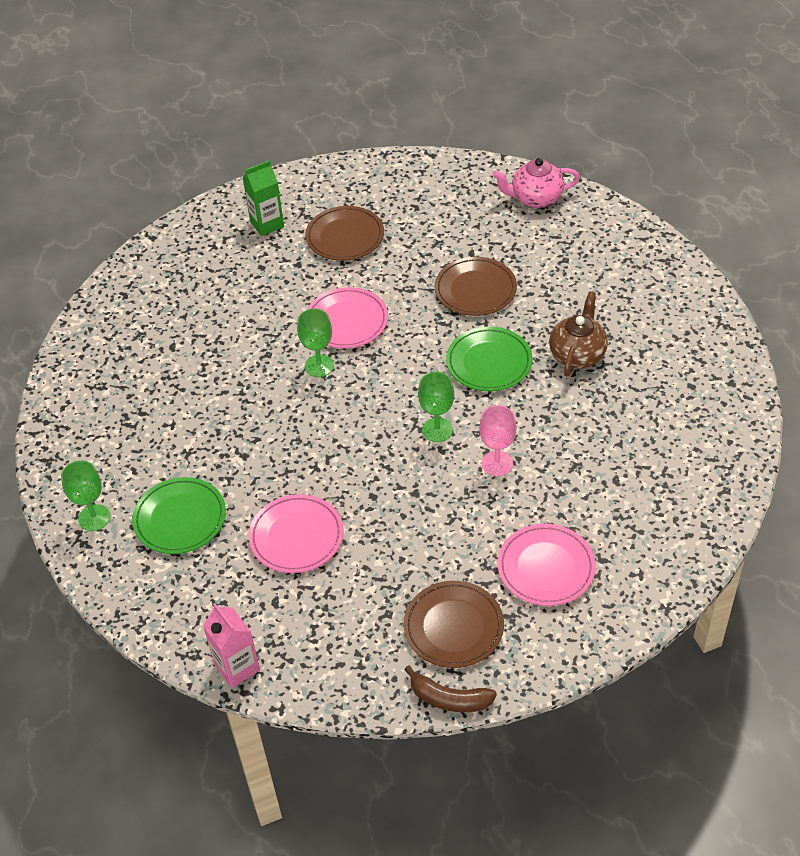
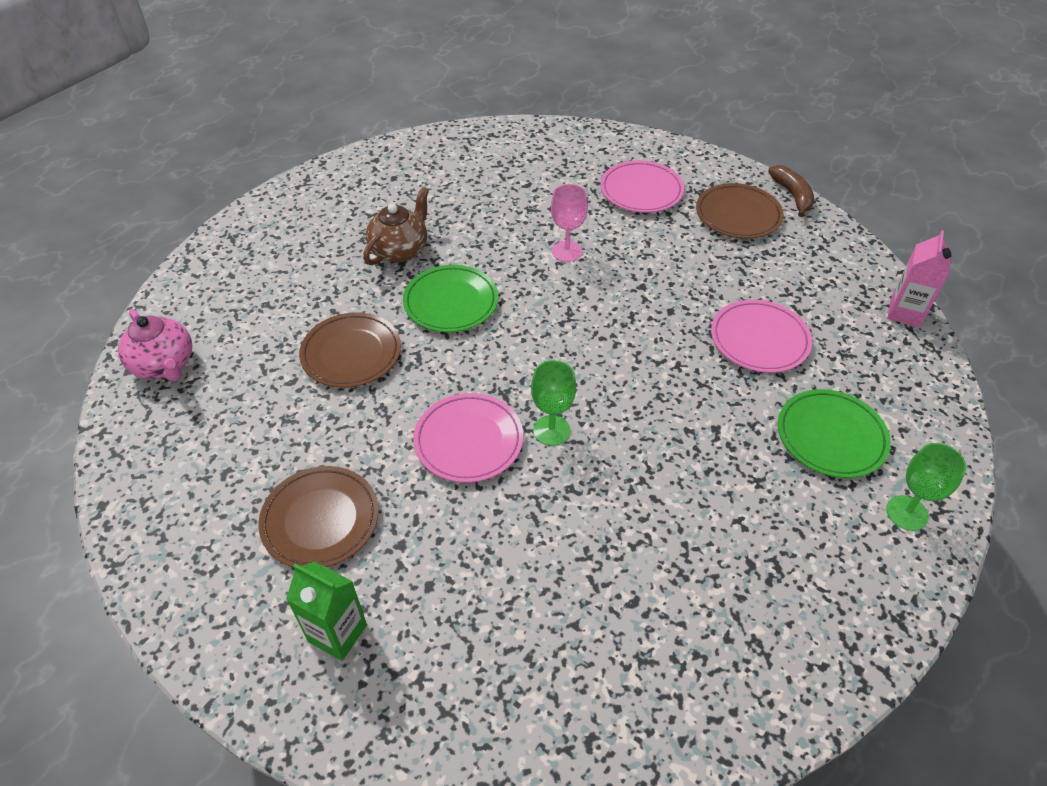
camera: 125 degrees left, 0 degrees up
(437, 430) = (561, 302): green goblet -> none
(577, 354) = (400, 250): brown teapot -> brown teapot turned 135 degrees clockwise

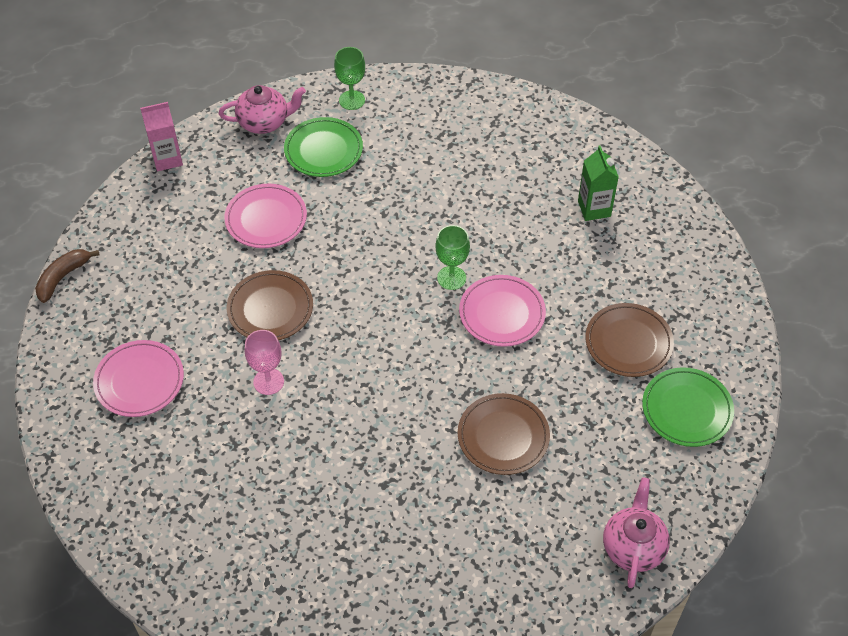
camera: 130 degrees left, 5 degrees up
(337, 633) = (671, 281): green carton -> green carton (594, 208)
(400, 250) = (371, 498): brown teapot -> none
(451, 302) = (395, 415): green plate -> green plate (687, 409)
(738, 215) = (122, 298): brown plate -> brown plate (270, 309)
(916, 411) = (264, 122): none -> pink teapot

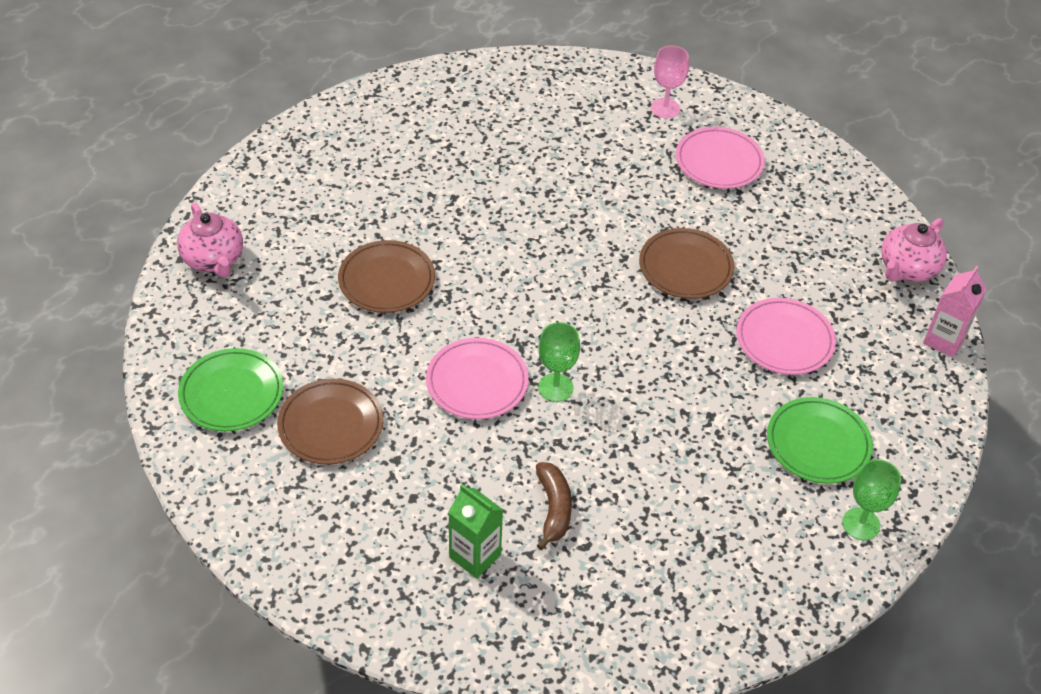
camera: 140 degrees right, 5 degrees down
(63, 277) = (878, 195): brown banana -> brown banana (553, 509)
(264, 122) = (911, 437): pink teapot -> pink teapot (907, 269)
(268, 381) = (621, 215): pink goblet -> pink goblet (665, 108)

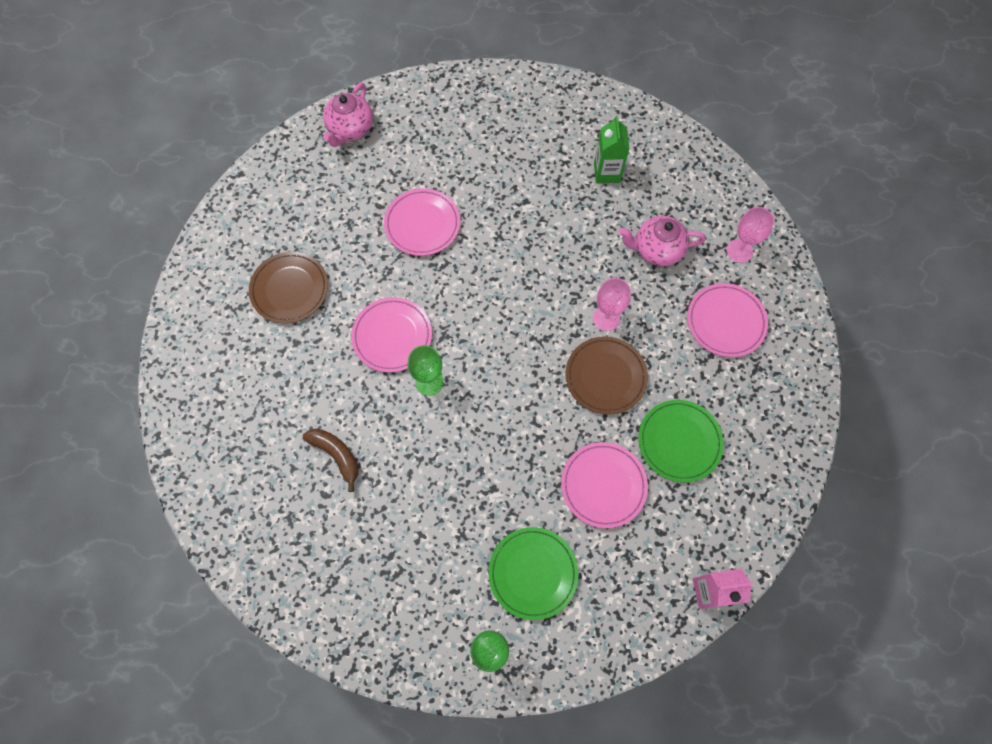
camera: 50 degrees right, 20 degrees up
(231, 393) = (266, 223): green plate -> green plate (679, 441)
(387, 280) = (422, 224): brown plate -> pink plate
(475, 556) = (266, 440): green carton -> green carton (607, 172)
(553, 509) = (336, 455): brown banana -> brown banana turned 90 degrees counterclockwise
(631, 228) = (606, 318): none -> pink goblet
(907, 269) = (754, 518): pink teapot -> pink teapot (657, 250)

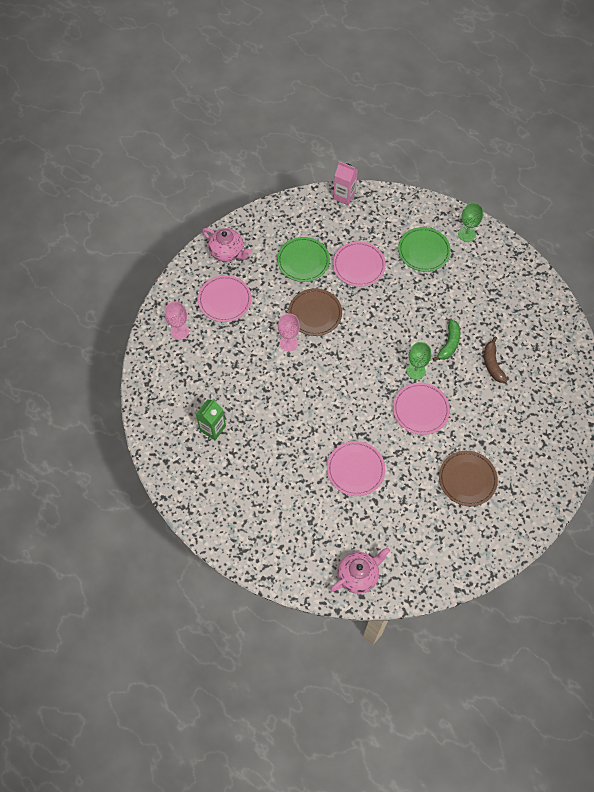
camera: 145 degrees left, 5 degrees down
(409, 447) = (449, 344): none -> green banana
(657, 250) = (226, 362): pink teapot -> pink teapot (227, 252)

